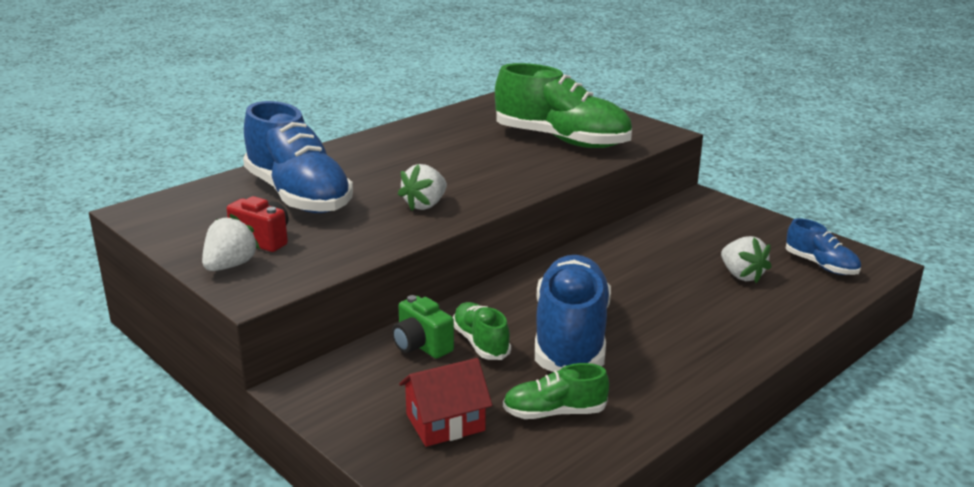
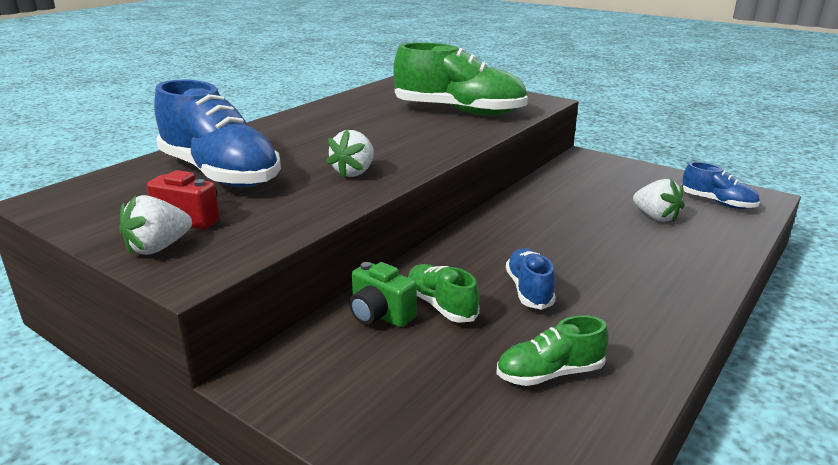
camera: 10 degrees left, 0 degrees up
(230, 266) = (158, 248): white strawberry -> white strawberry turned 150 degrees counterclockwise
(445, 422) = (436, 400): red house -> none
(570, 337) = (529, 290): blue shoe -> blue shoe, size x0.49

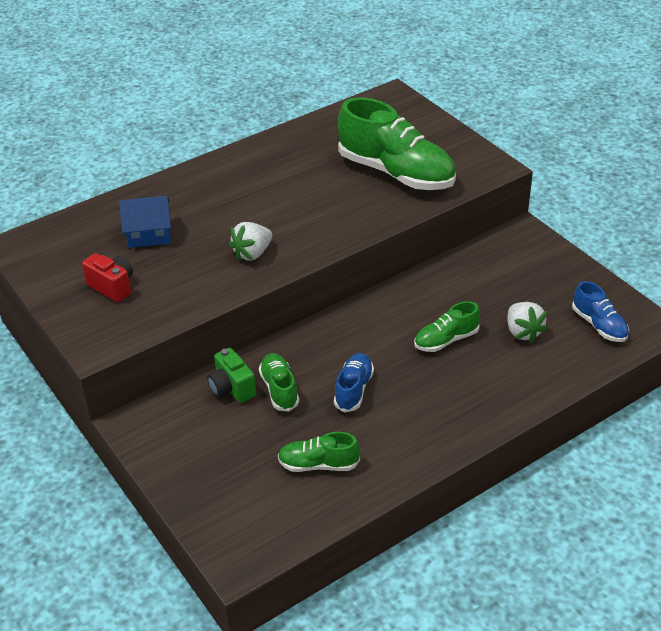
camera: 20 degrees right, 15 degrees up
(158, 248) = (83, 315): white strawberry -> none
(220, 173) = (149, 234): blue shoe -> blue house
(589, 234) = (446, 340): none -> green shoe

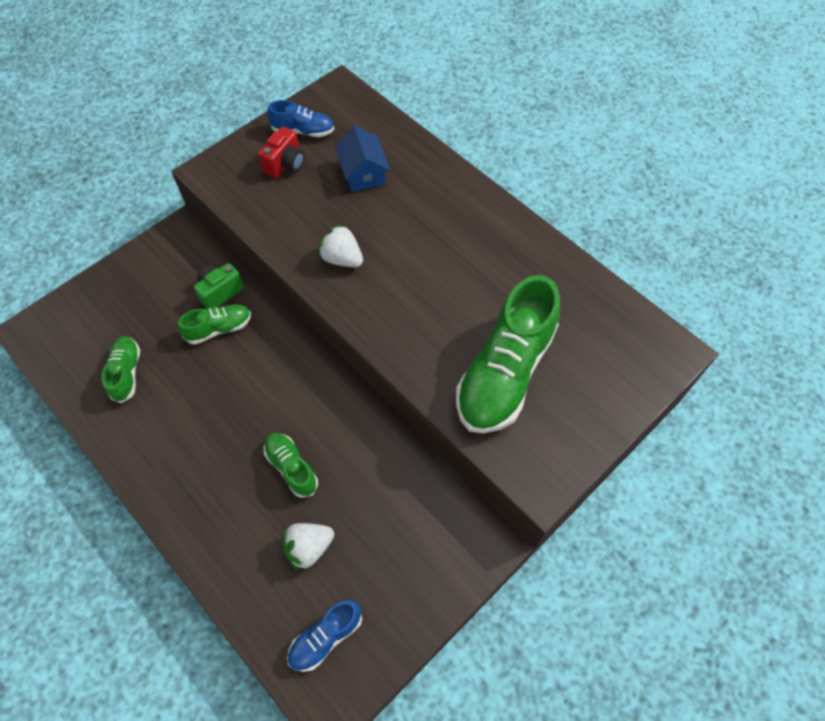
camera: 80 degrees right, 20 degrees up
(353, 390) = (219, 389): blue shoe -> blue shoe (303, 131)

